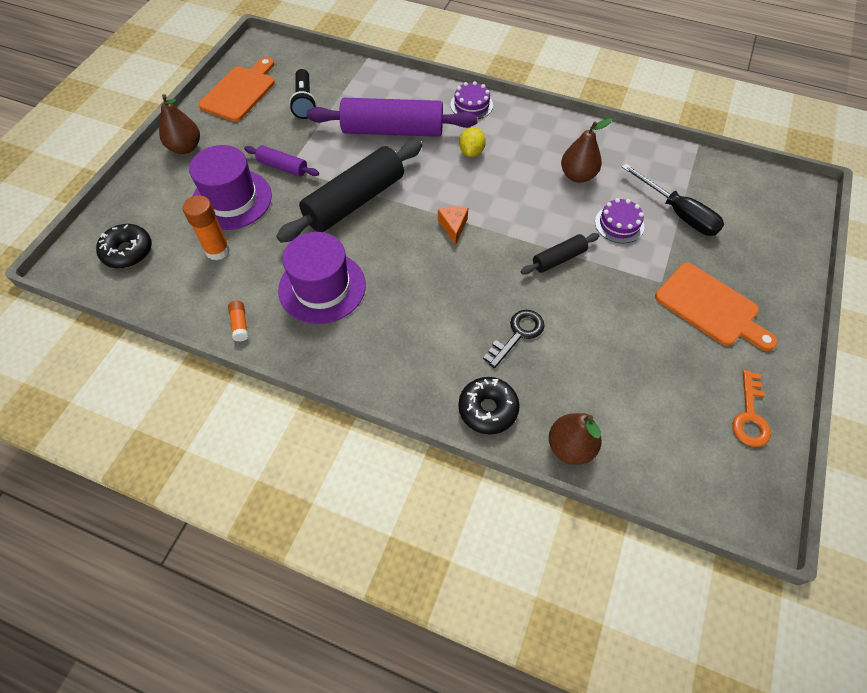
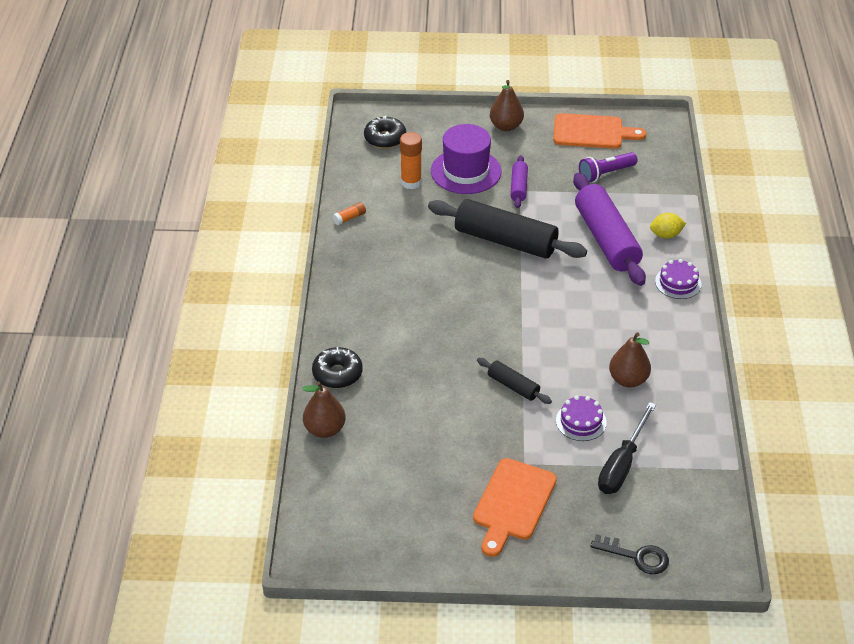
camera: 70 degrees right, 15 degrees down
(304, 102) = (605, 174): black flashlight -> purple flashlight
(322, 287) = (405, 250): purple hat -> none
(453, 227) = (511, 309): orange cheese -> none
(471, 152) = (612, 298): yellow lemon -> yellow lemon (666, 235)
(518, 334) = (416, 376): black key -> black key (637, 556)
(750, 416) = (404, 543): orange key -> none

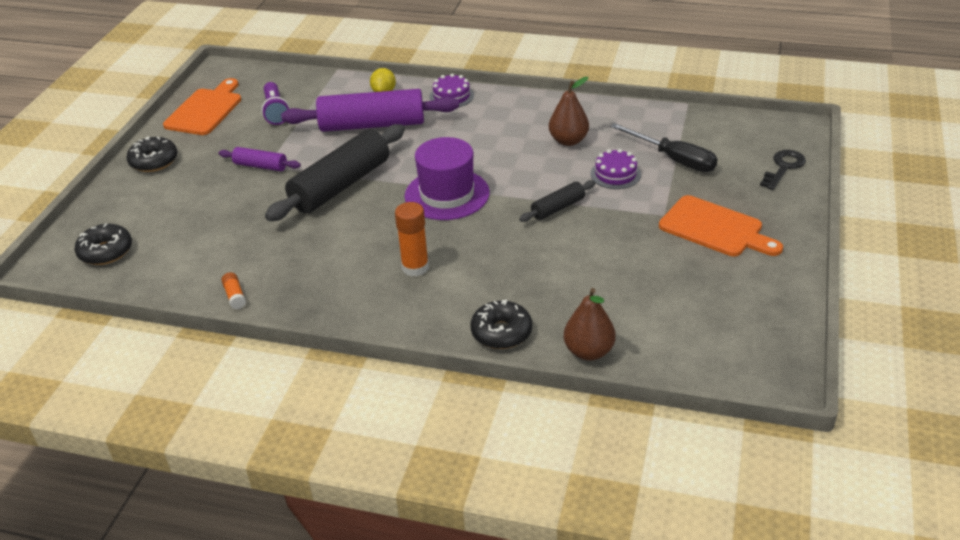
camera: 75 degrees left, 5 degrees down
(411, 182) = (202, 240): orange glue stick -> orange glue stick (415, 267)
(466, 171) = (210, 198): purple hat -> purple hat (447, 194)
(506, 126) = (154, 161): brown pear -> black donut

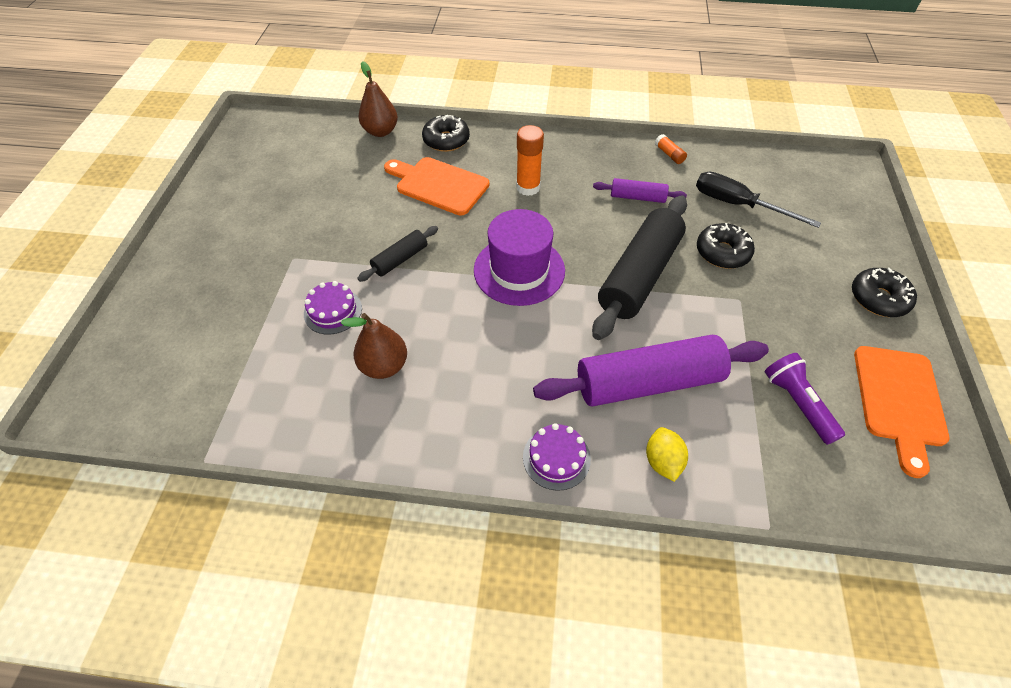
camera: 170 degrees right, 15 degrees up
(106, 251) = (816, 186): black donut -> black donut (722, 252)
(260, 166) = (747, 299): purple rolling pin -> purple rolling pin (637, 197)
(673, 159) = (259, 340): black screwdriver -> black screwdriver (738, 205)
(715, 228) = (246, 244): orange cutting board -> orange cutting board (438, 185)
(783, 167) = (133, 333): black key -> none

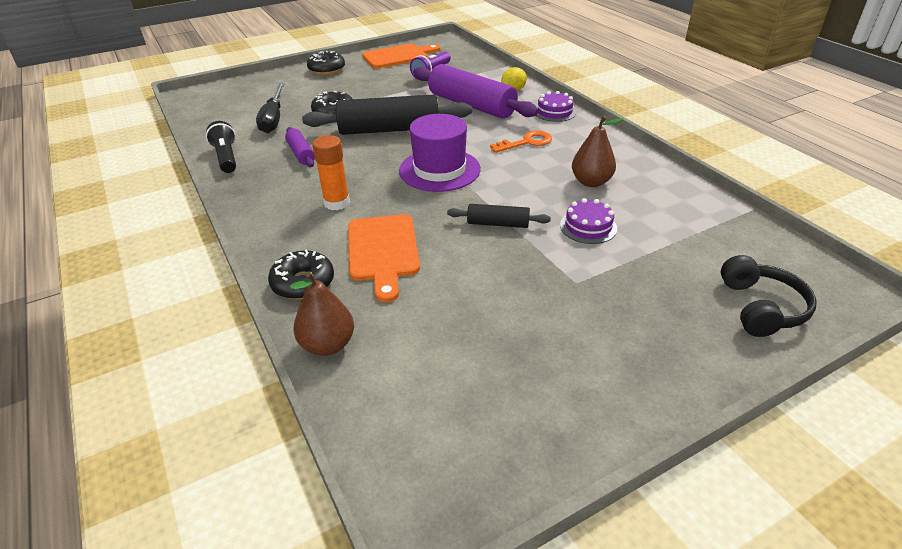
camera: 125 degrees left, 15 degrees down
(147, 335) = (761, 308): none -> black headphones
(507, 371) = (526, 142): none -> orange key
(669, 154) = (226, 157): orange glue stick -> black flashlight

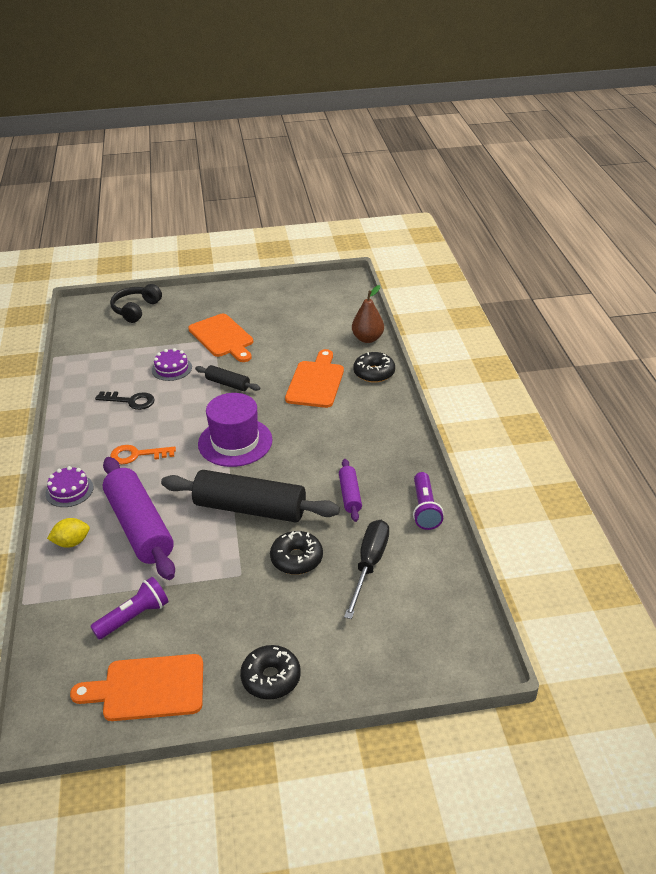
camera: 160 degrees left, 0 degrees up
(226, 157) = (425, 509): black flashlight -> purple flashlight
(337, 203) = (334, 428): orange glue stick -> none
(567, 289) = (222, 337): none -> orange cutting board
(591, 182) = (131, 401): brown pear -> black key

